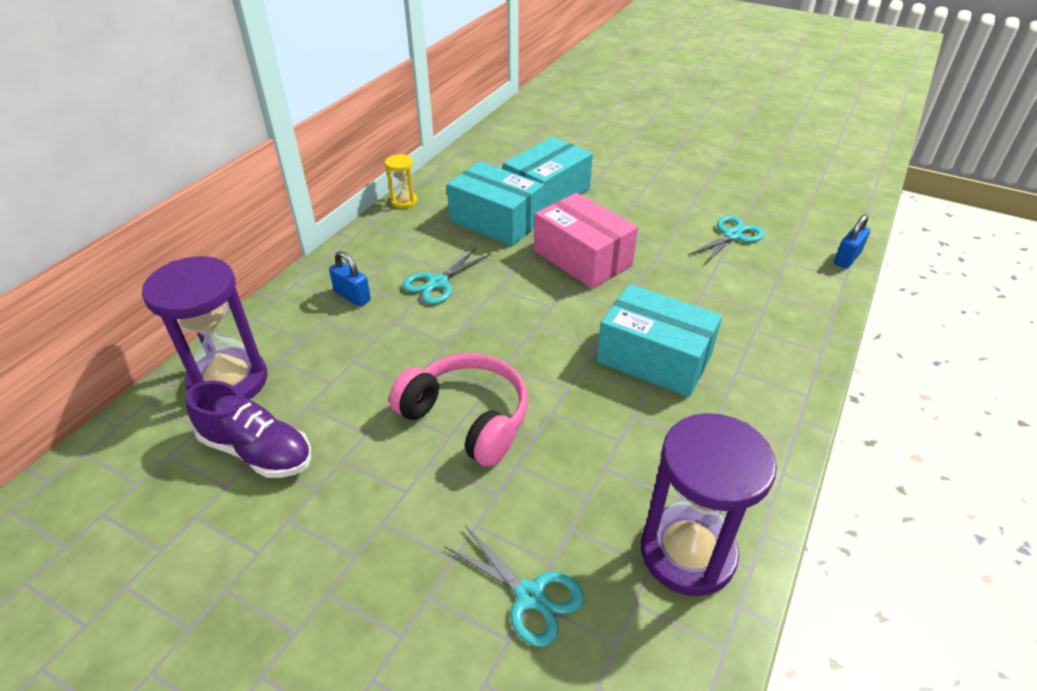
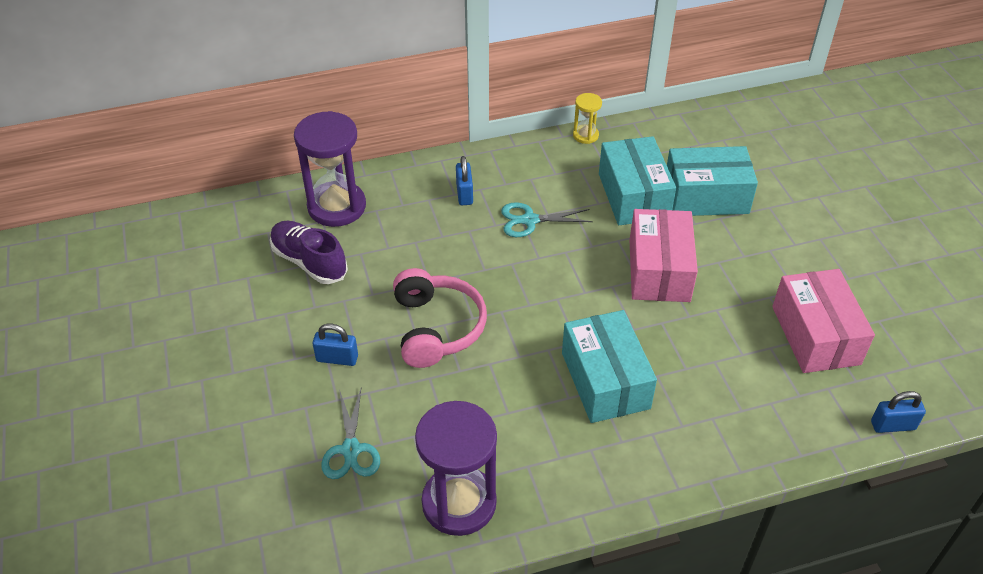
camera: 45 degrees right, 5 degrees up
(257, 451) = (309, 262): purple shoe -> purple shoe turned 150 degrees clockwise
(403, 519) = (337, 358): none -> blue padlock
(732, 235) = (815, 335): turquoise scissors -> pink box

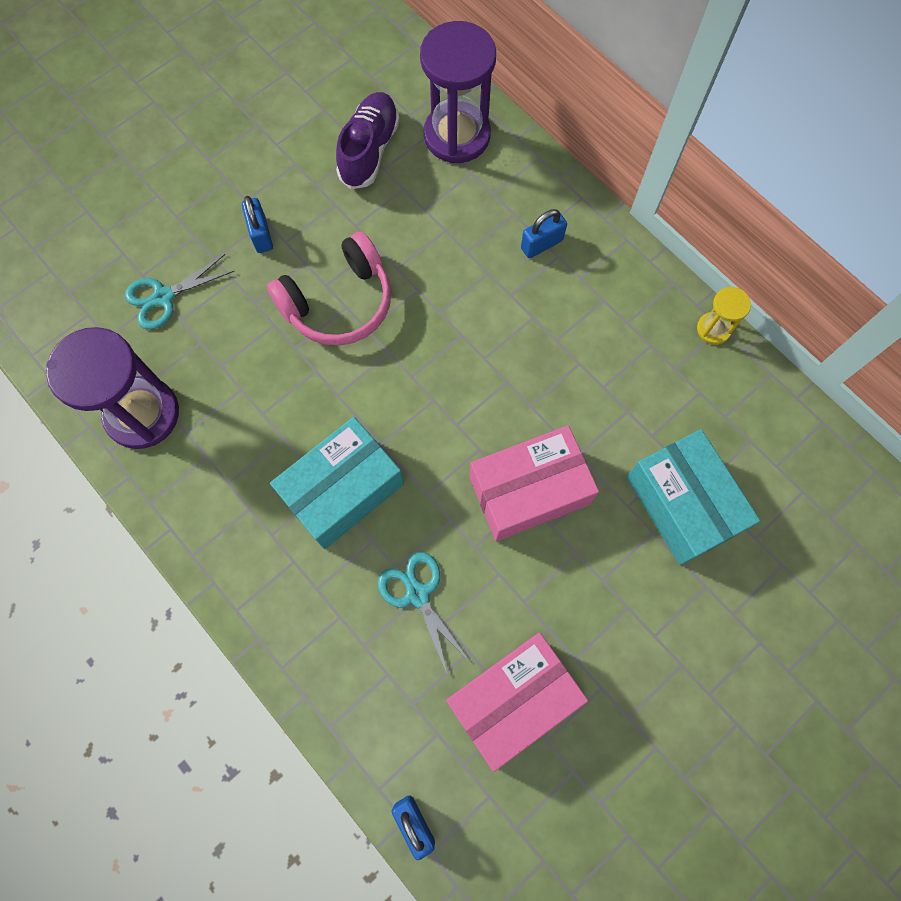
camera: 65 degrees right, 25 degrees up
(529, 220) = (536, 326): turquoise scissors -> turquoise scissors (417, 594)
(633, 196) = (637, 421): turquoise box -> none

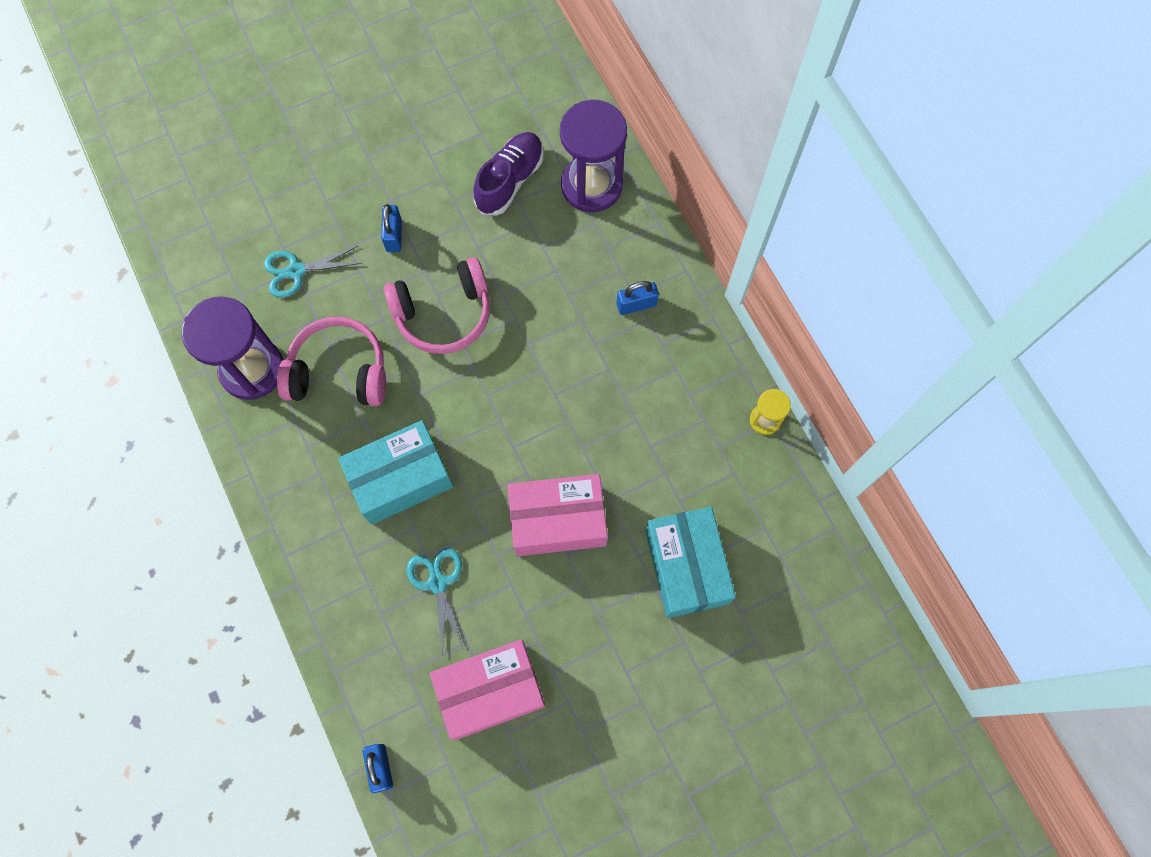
camera: 15 degrees right, 0 degrees up
(241, 392) = (339, 371): none -> pink headphones

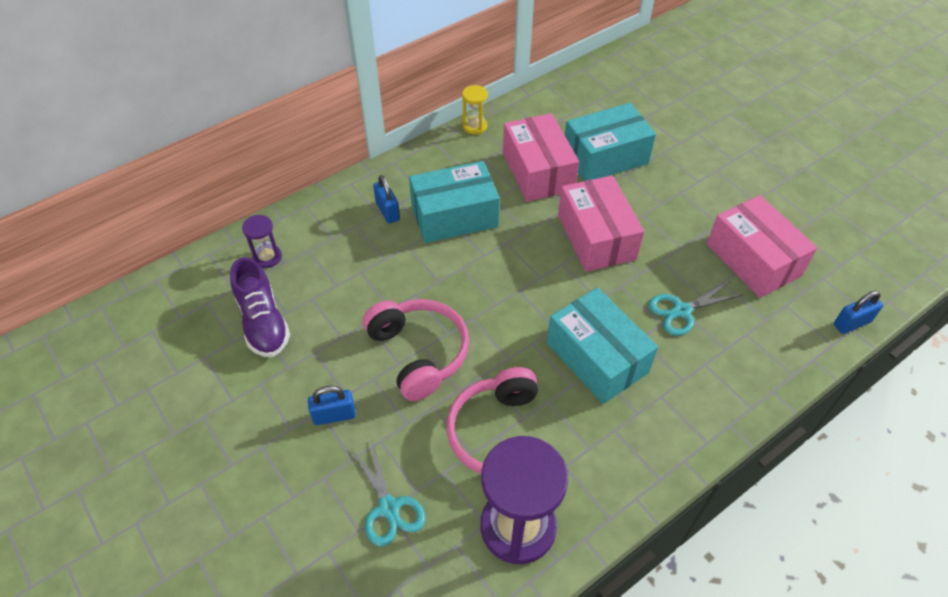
camera: 100 degrees left, 20 degrees down
(510, 180) = (263, 322): purple shoe -> purple shoe turned 135 degrees counterclockwise
(591, 185) = (267, 257): purple hourglass -> purple hourglass, size x0.48
(617, 373) = (454, 216): none -> turquoise box
(673, 479) = (538, 171): none -> pink box

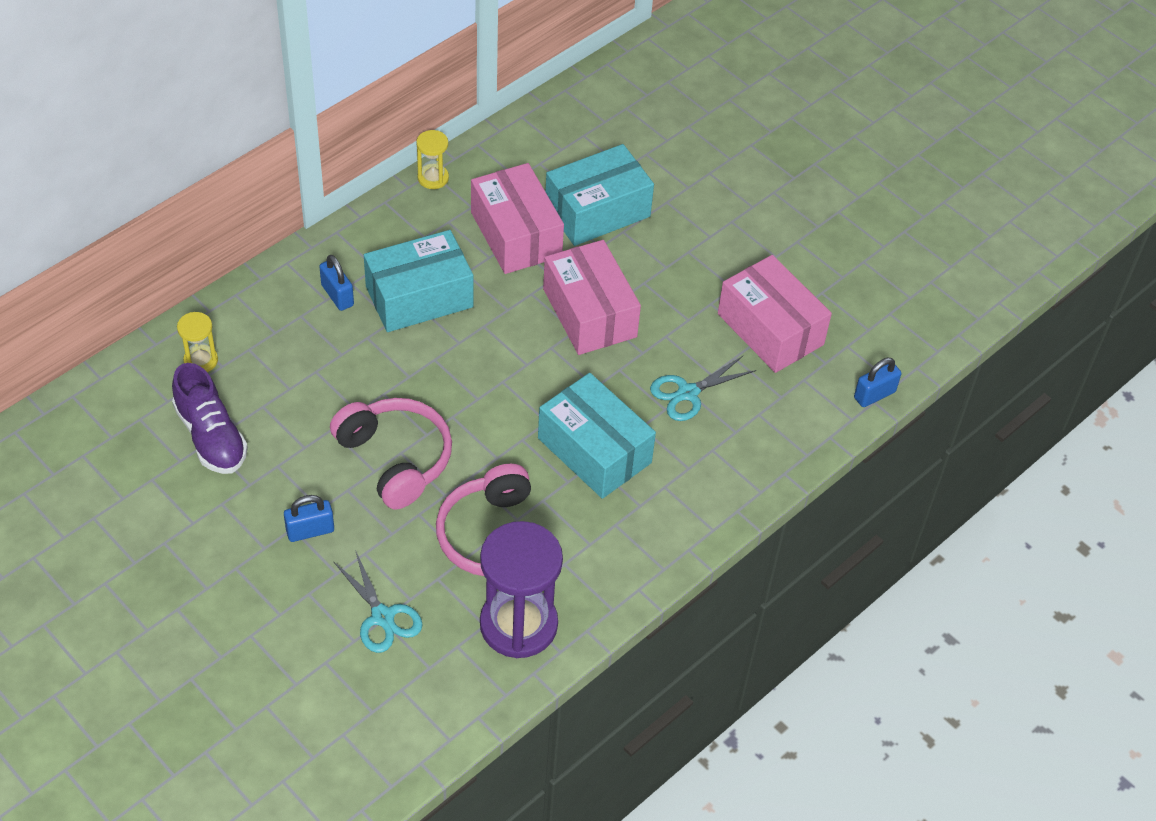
camera: 10 degrees left, 0 degrees up
(267, 257) = (201, 360): purple hourglass -> yellow hourglass

